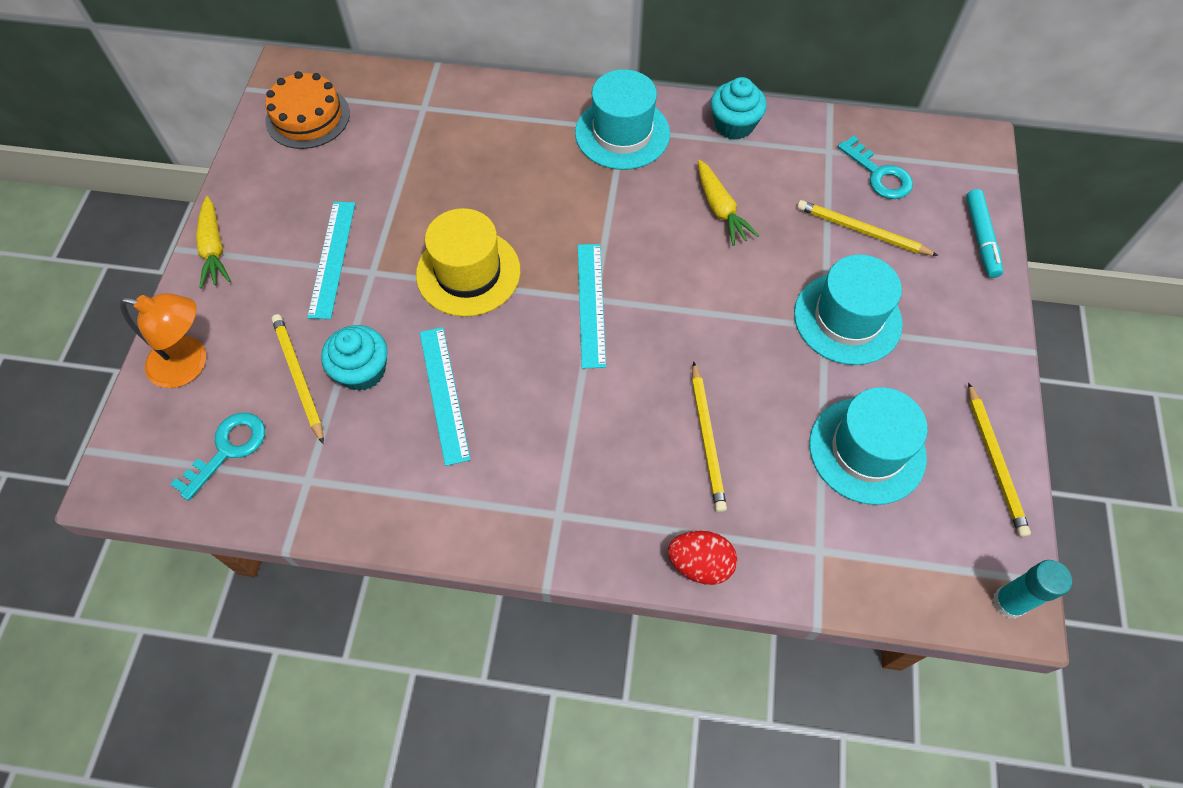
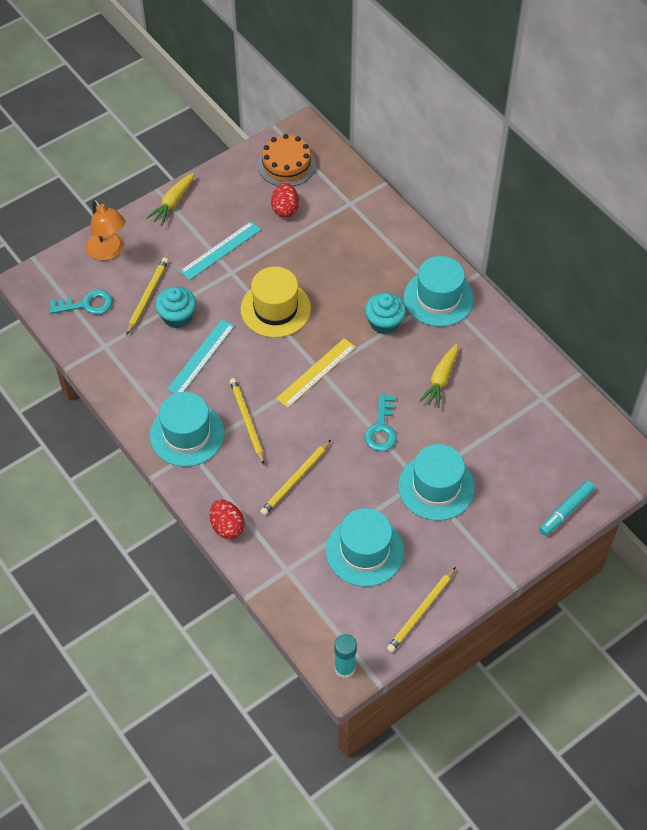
camera: 45 degrees right, 5 degrees down
(358, 162) = (285, 209): none -> red egg
(529, 498) = (187, 434): none -> turquoise hat
(591, 304) = (316, 372): turquoise ruler -> yellow ruler
(734, 125) = (506, 341): turquoise cupcake -> turquoise cupcake (384, 322)
(862, 231) = (503, 453): yellow pencil -> yellow pencil (247, 421)
(879, 174) = (554, 433): turquoise key -> turquoise key (381, 428)

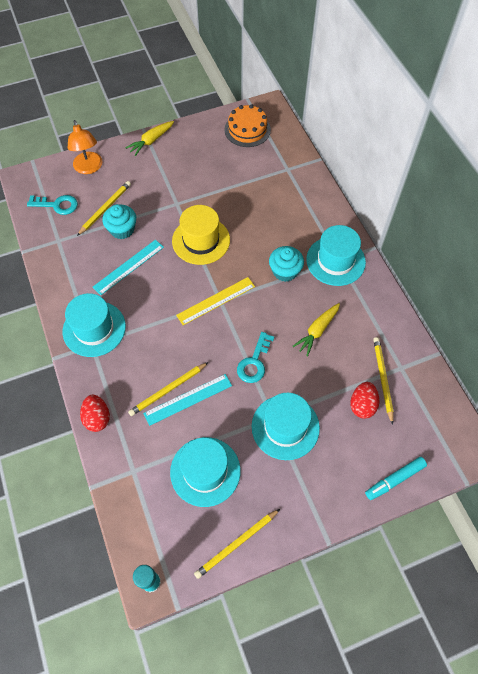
camera: 15 degrees right, 5 degrees up
(220, 250) = (174, 185): turquoise ruler -> turquoise ruler (188, 399)
(247, 421) = (146, 329): yellow pencil -> yellow pencil (382, 379)
(285, 209) = (235, 163): red egg -> red egg (362, 405)

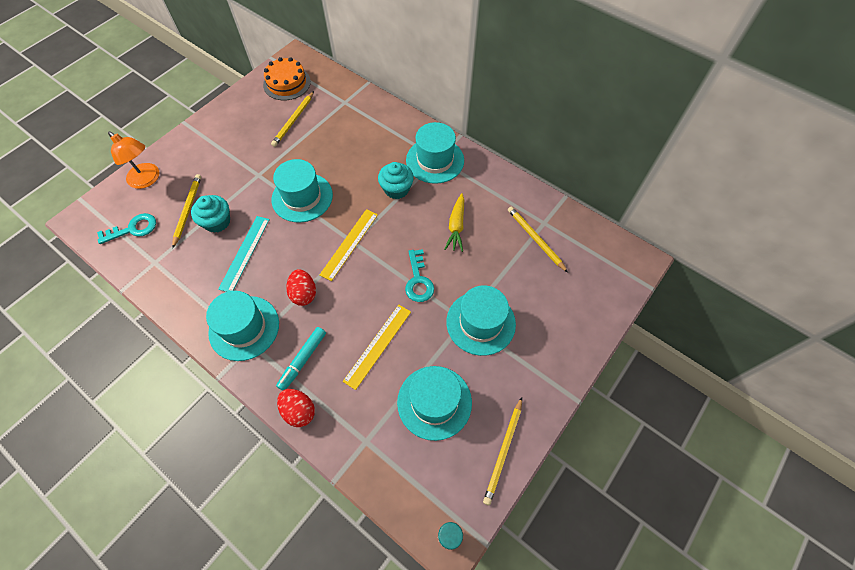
camera: 30 degrees left, 0 degrees up
(151, 141) = (198, 129): yellow carrot -> none
(168, 390) = (353, 347): yellow pencil -> yellow pencil (294, 120)
(188, 399) = (378, 345): turquoise ruler -> yellow ruler
(201, 240) = (302, 197): yellow hat -> turquoise hat
(362, 405) = (533, 269): red egg -> red egg (304, 294)
(394, 480) = (598, 317): turquoise marker -> turquoise marker (303, 360)

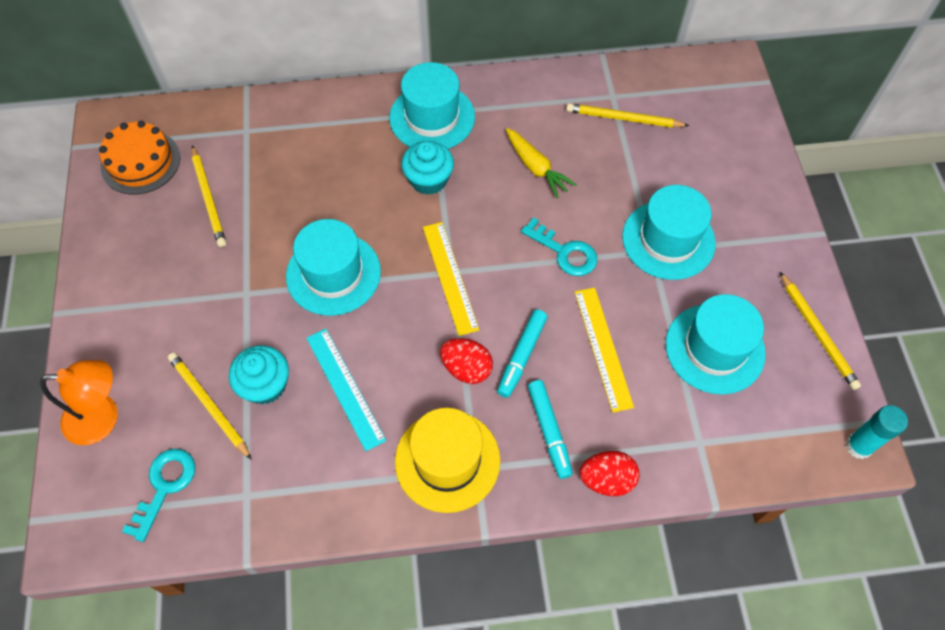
camera: 45 degrees left, 0 degrees up
(244, 328) = (447, 460): turquoise hat -> yellow hat
(335, 312) = (522, 356): none -> turquoise marker

